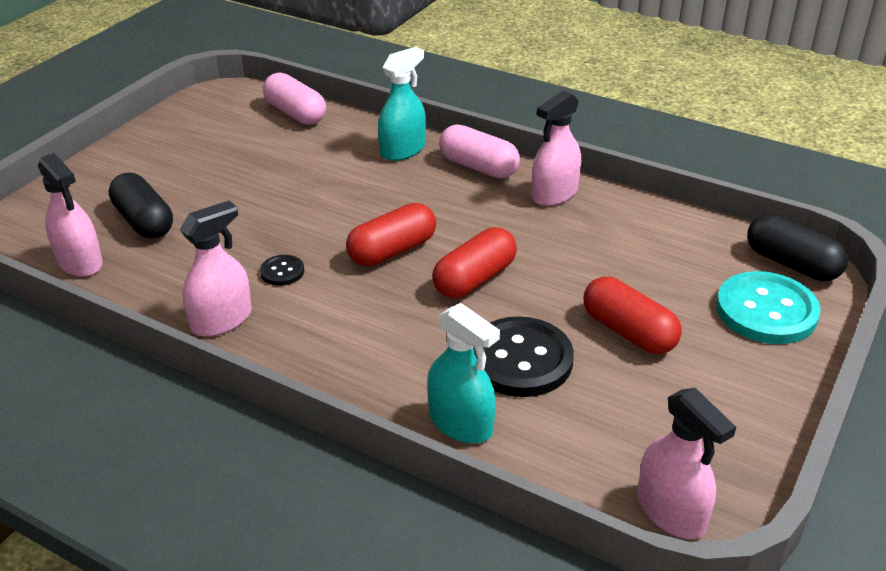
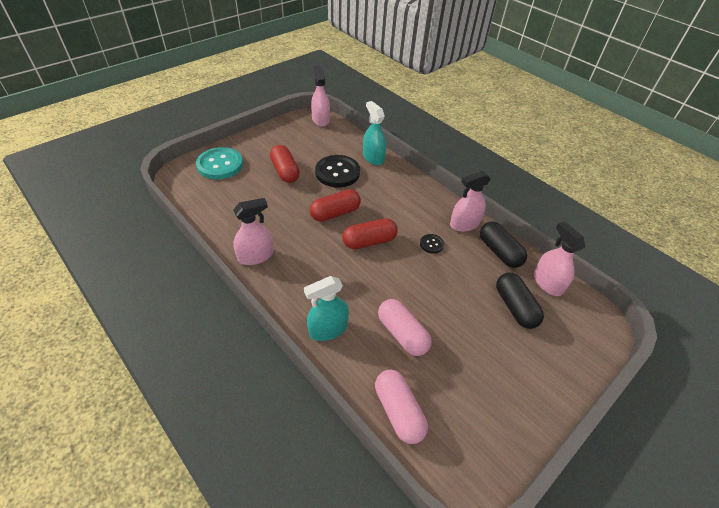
camera: 165 degrees left, 10 degrees up
(478, 167) = (285, 294): pink capsule -> pink capsule (402, 334)
(791, 264) = (182, 180): black capsule -> black capsule (499, 252)

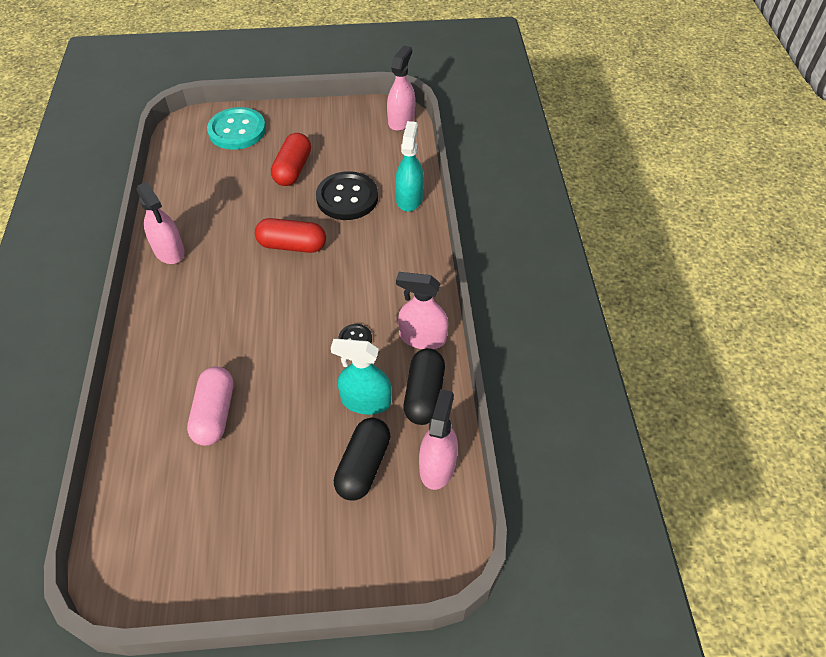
camera: 40 degrees right, 5 degrees up
(255, 256) = (169, 250): pink spray bottle -> pink spray bottle turned 45 degrees clockwise
(328, 329) = (155, 364): turquoise spray bottle -> turquoise spray bottle (366, 401)
(369, 241) = (292, 297): red capsule -> none
(398, 411) = (130, 482): pink capsule -> none

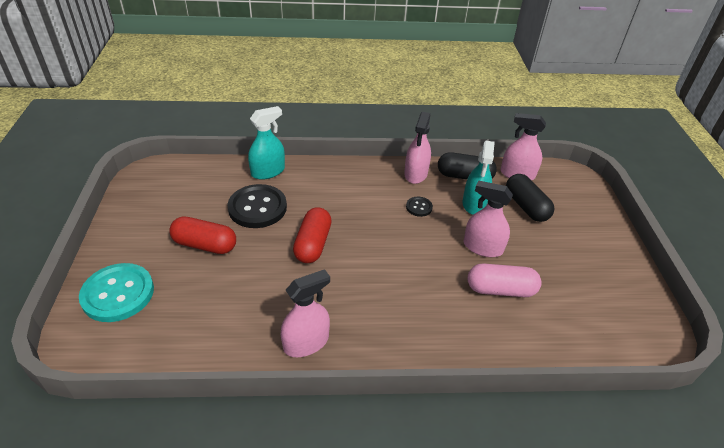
camera: 90 degrees left, 10 degrees down
(363, 466) = (526, 206): black capsule -> black capsule turned 45 degrees clockwise
(401, 120) = (160, 170): pink spray bottle -> pink spray bottle (482, 247)
(409, 198) = (268, 171): turquoise spray bottle -> turquoise spray bottle turned 135 degrees clockwise

